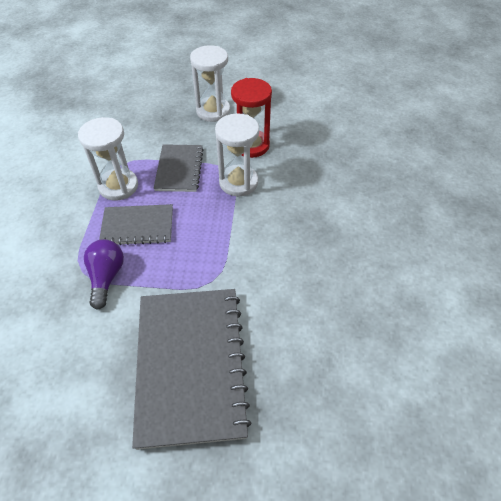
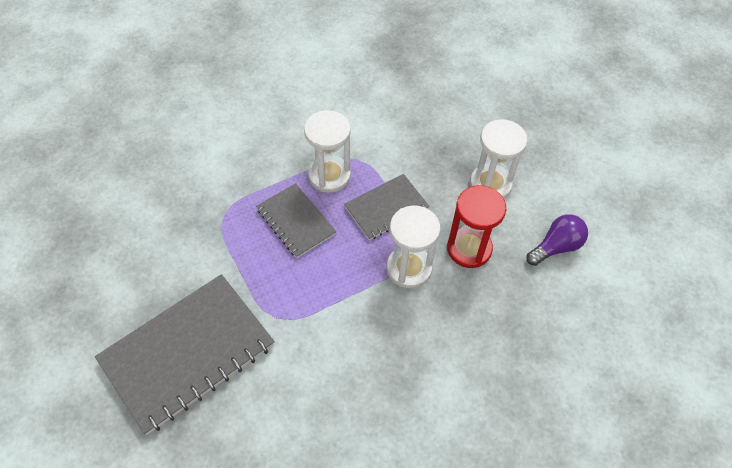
camera: 55 degrees right, 5 degrees up
(106, 277) = (230, 236): purple light bulb -> purple light bulb (556, 247)

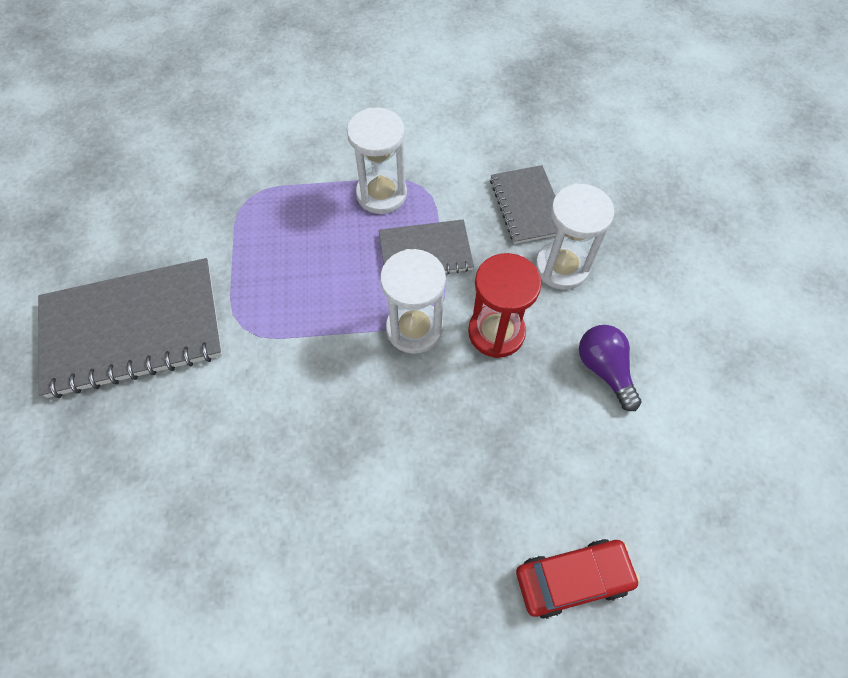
camera: 25 degrees right, 5 degrees up
(296, 222) = (318, 231): grey notebook -> grey notebook (527, 206)
(556, 247) = (604, 370): purple light bulb -> purple light bulb turned 105 degrees counterclockwise
(606, 397) = (573, 579): none -> red car

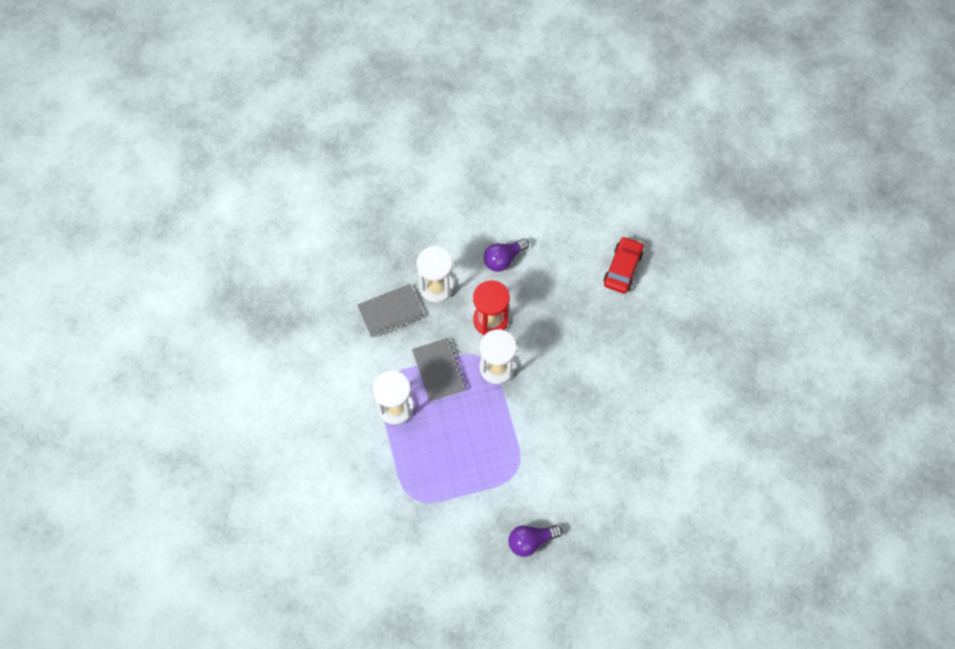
camera: 100 degrees left, 5 degrees up
(133, 329) = (531, 541): grey notebook -> purple light bulb
(573, 579) = (622, 268): red car -> red car turned 45 degrees clockwise

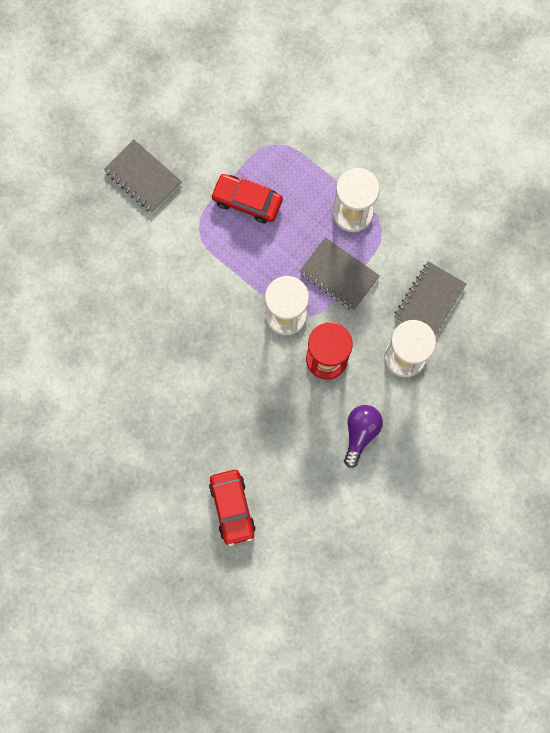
camera: 145 degrees right, 10 degrees up
(465, 468) = (247, 201): none -> red car
(531, 541) = (143, 177): purple light bulb -> grey notebook

